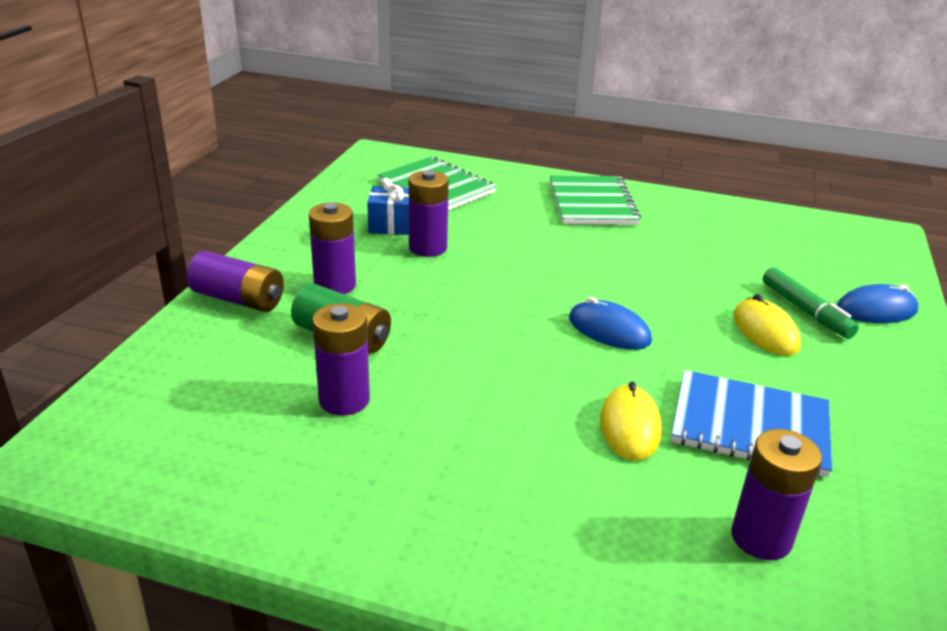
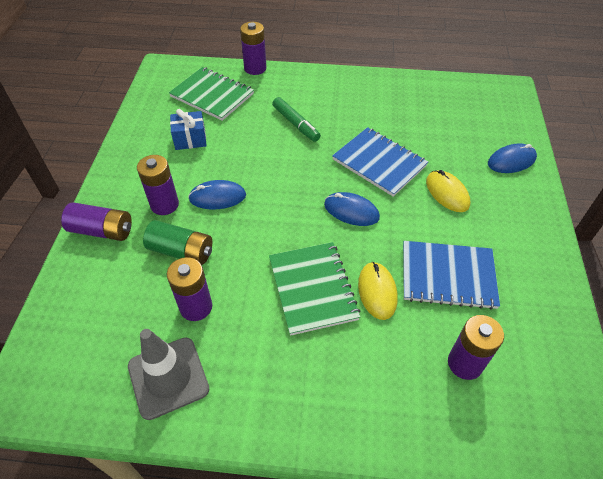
camera: 10 degrees left, 20 degrees up
(276, 473) = (168, 377): none -> grey traffic cone
(413, 288) = (217, 197): none -> blue mouse
(428, 248) = (219, 157): purple battery -> purple battery (255, 68)
(592, 203) = (320, 93): green notebook -> green notebook (312, 288)
(664, 284) = (379, 163): none -> blue notebook
(805, 311) = (469, 170): green marker -> green marker (296, 124)

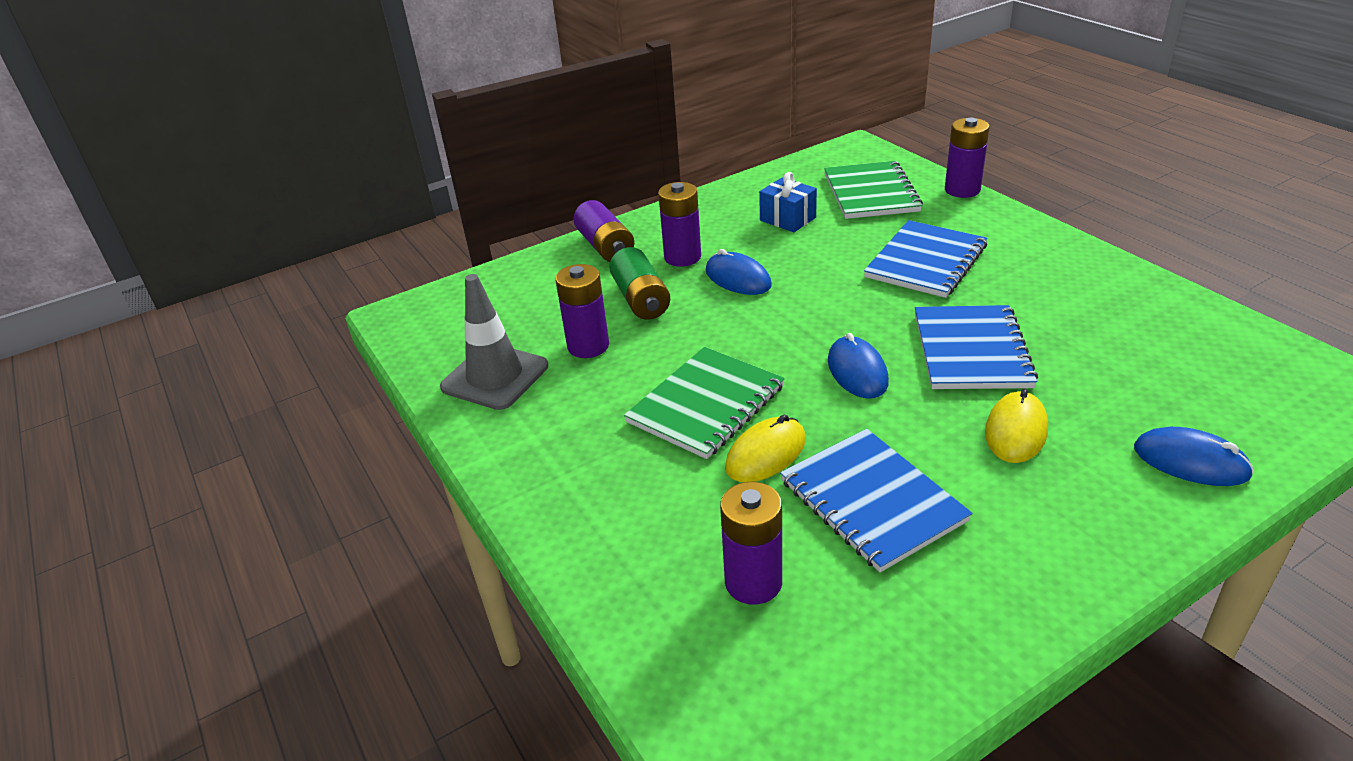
camera: 55 degrees right, 15 degrees down
(296, 124) = (926, 261): green marker -> blue notebook

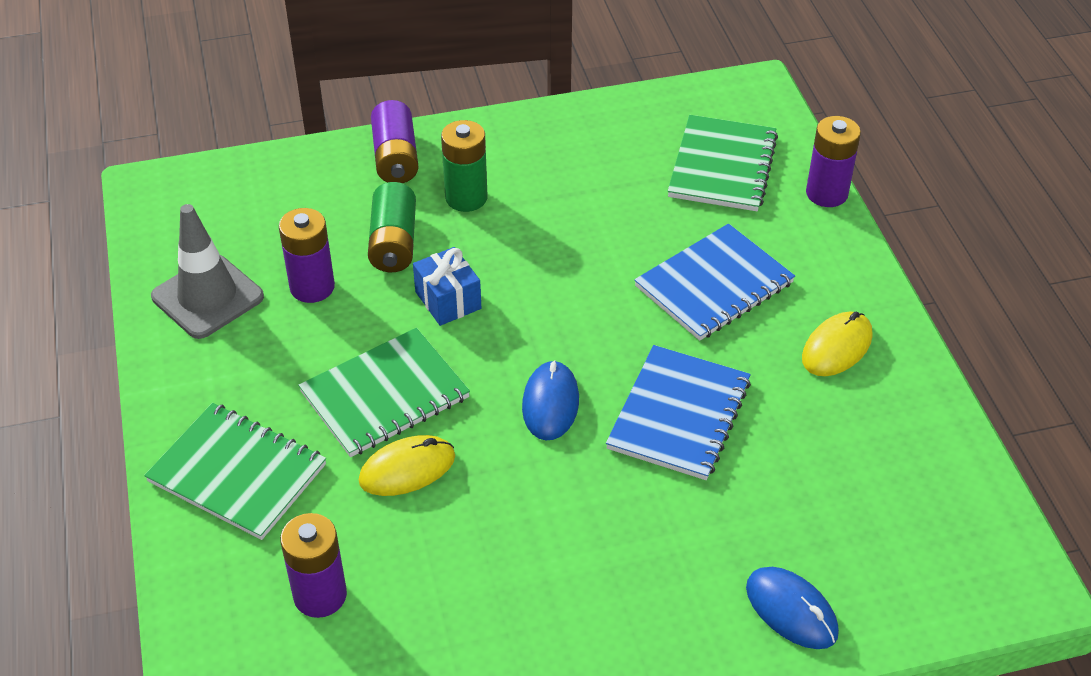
camera: 15 degrees right, 10 degrees up
(604, 503) = (237, 473): none -> green notebook
(682, 257) = (466, 198): purple battery -> green battery
(738, 278) = (506, 245): blue mouse -> none
(788, 219) = (607, 177): blue gift -> blue gift (448, 300)
(872, 501) = (470, 551): blue notebook -> none
(1016, 431) = (653, 522): yellow mouse -> yellow mouse (836, 347)

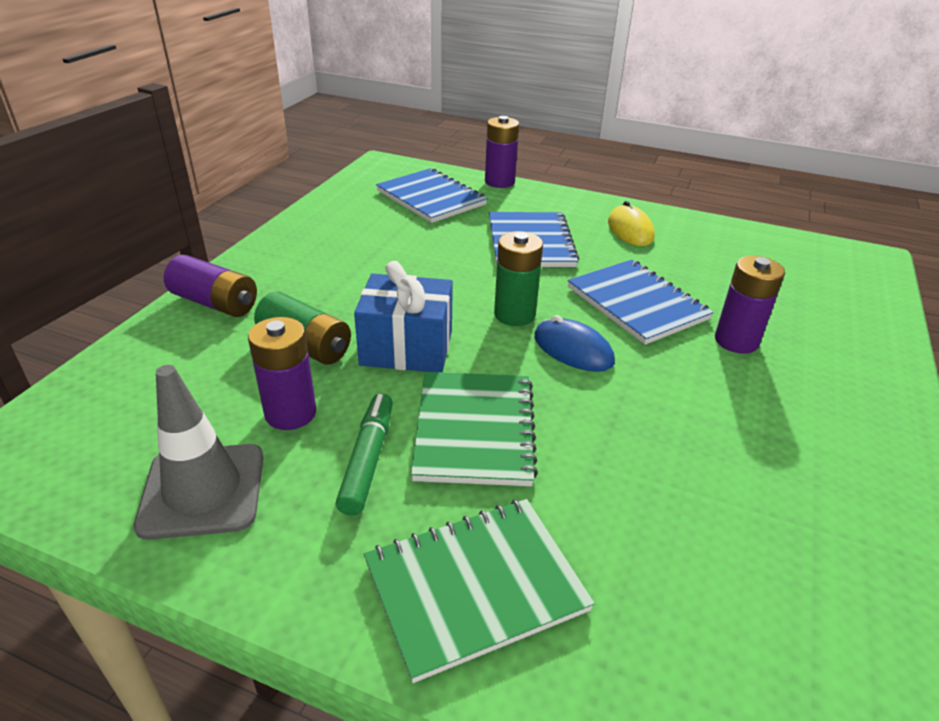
camera: 55 degrees left, 10 degrees down
(302, 356) = (367, 460): none -> green marker
(320, 595) = (700, 597): purple battery -> purple battery (736, 341)
(407, 469) = (577, 456): yellow mouse -> none
(448, 300) = (407, 348): blue gift -> blue gift, size x1.51
(466, 198) = (311, 292): green battery -> green battery (514, 314)
(722, 166) = (431, 198): green notebook -> blue notebook
(791, 610) = (854, 339): blue mouse -> none

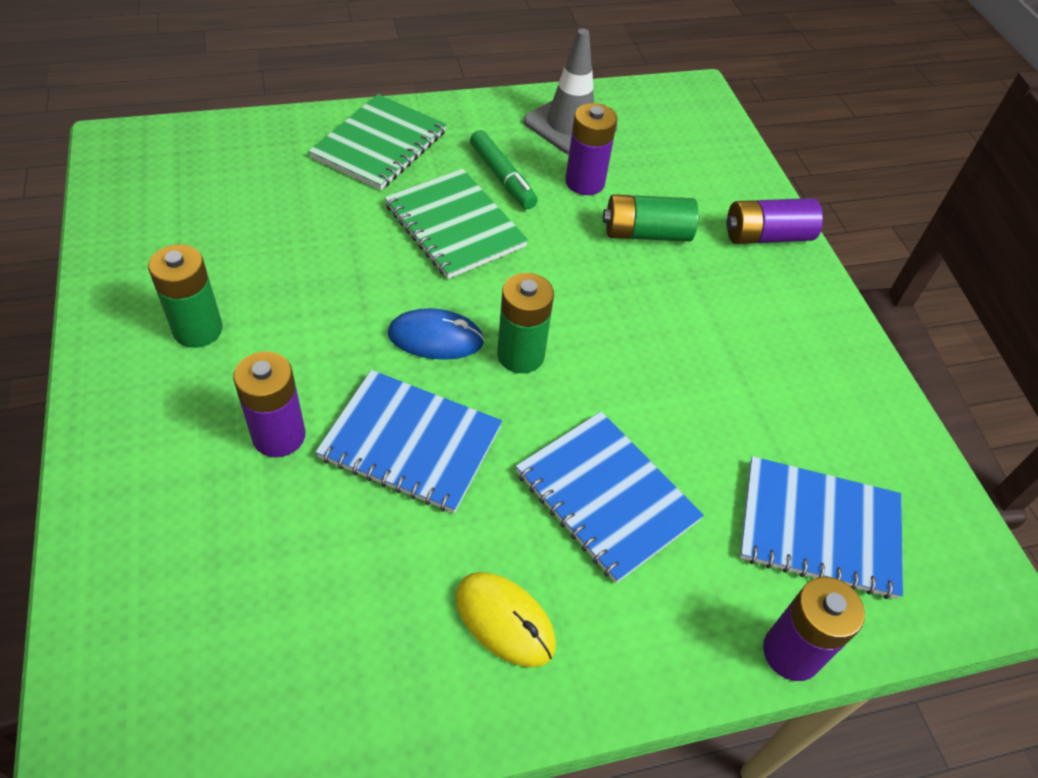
camera: 140 degrees right, 15 degrees up
(407, 348) = (572, 269): blue gift -> none
(798, 441) = (198, 330): none -> green battery

